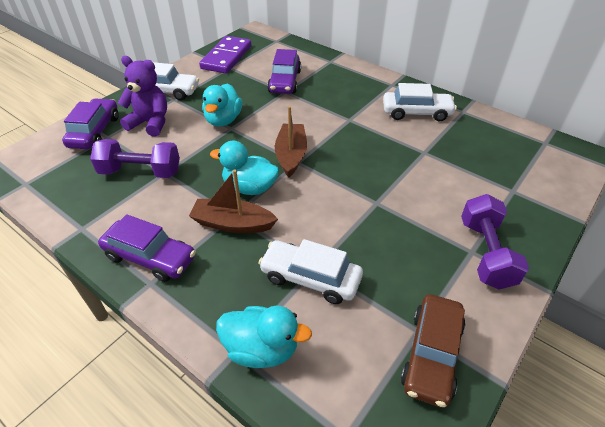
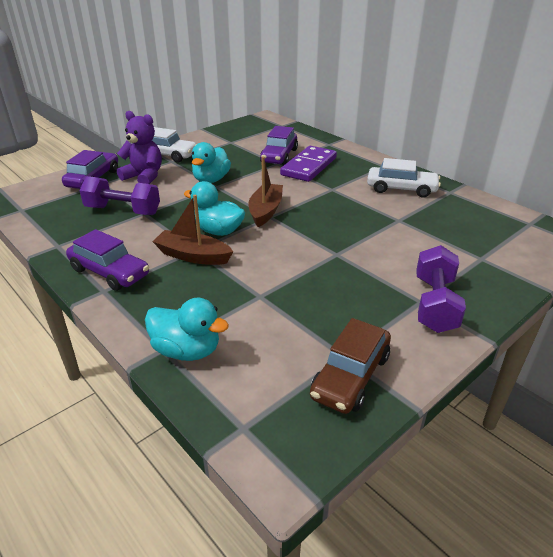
camera: 10 degrees right, 10 degrees down
(227, 57) = (230, 134): purple domino -> purple domino (309, 166)
(310, 278) = (252, 303): white car -> none

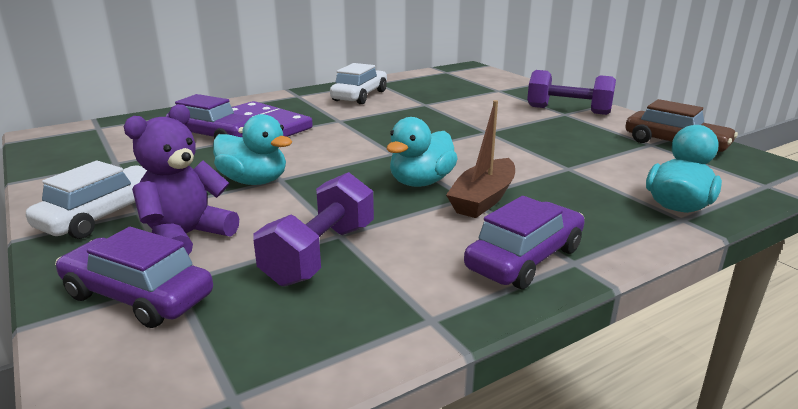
camera: 80 degrees left, 10 degrees down
(265, 211) = (377, 154): brown boat -> none

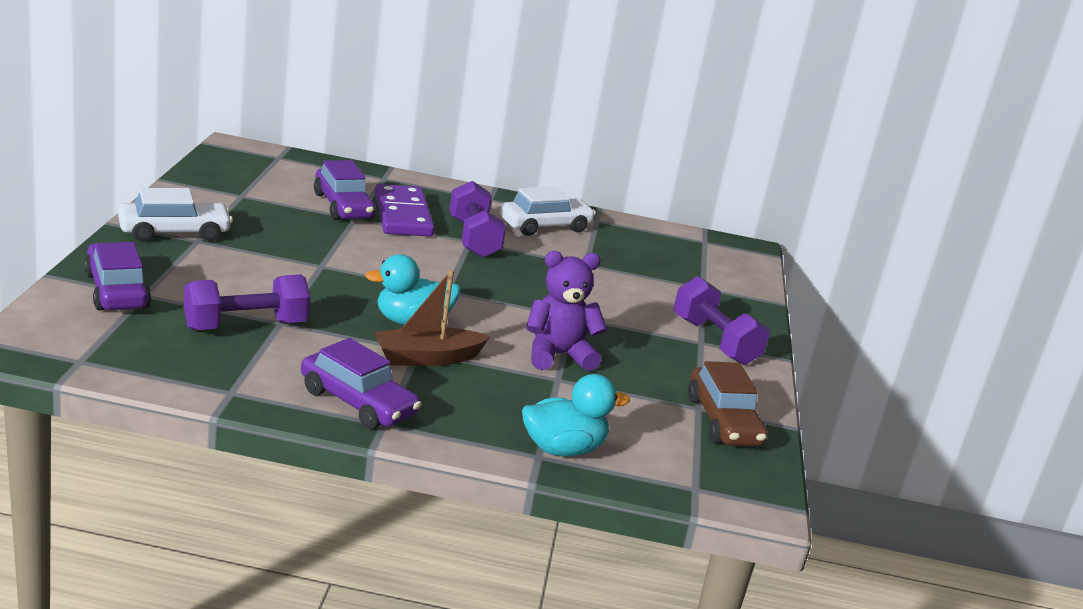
camera: 35 degrees right, 0 degrees up
(186, 236) = (194, 272): purple teddy bear -> purple teddy bear (558, 355)
(254, 181) = (301, 258): turquoise duck -> none
(338, 118) = (474, 239): none -> purple dumbbell
(525, 259) = (358, 403): purple car -> purple car turned 45 degrees clockwise

